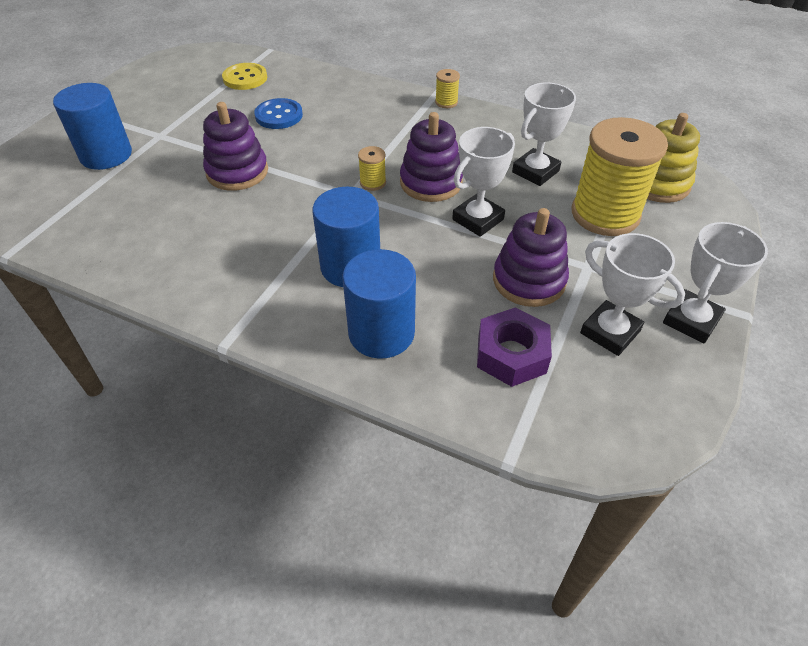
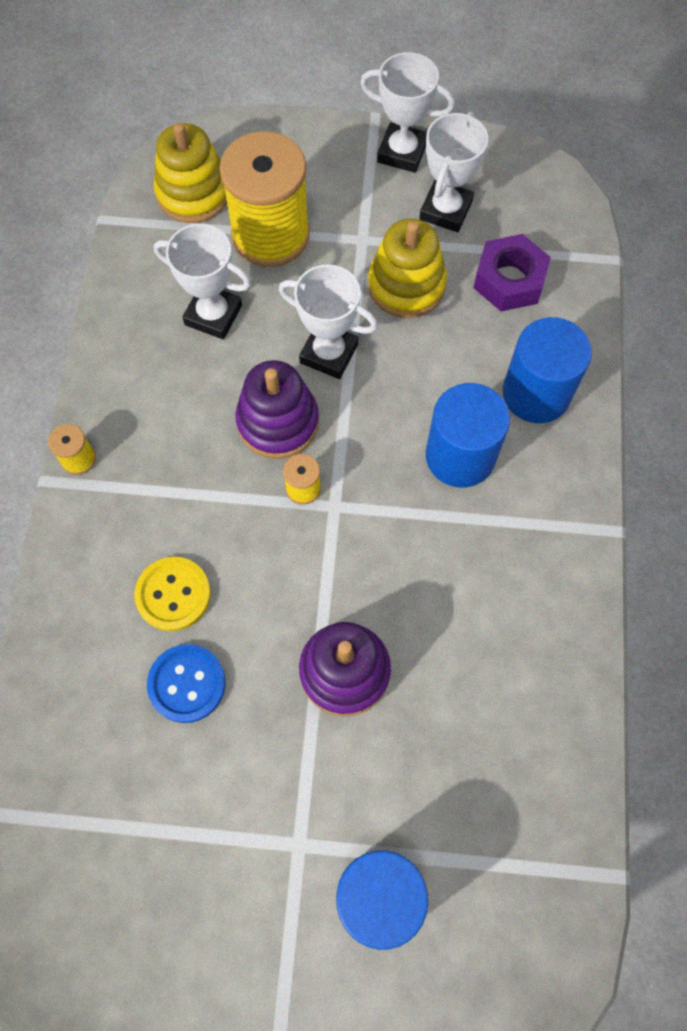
camera: 110 degrees left, 20 degrees up
(245, 78) = (88, 800): yellow button -> yellow button (173, 594)
(529, 280) = (406, 285): purple stacking toy -> yellow stacking toy

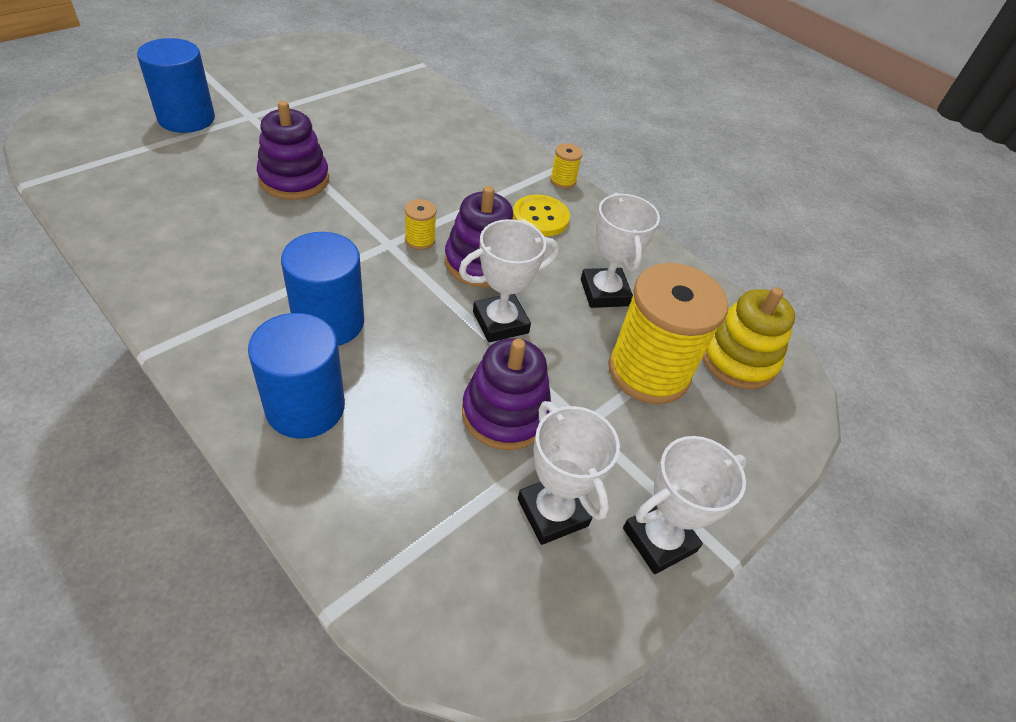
camera: 125 degrees right, 20 degrees down
(173, 594) = (432, 160): yellow button -> yellow button (540, 217)
(187, 684) = (379, 135): blue button -> none
(213, 315) = (604, 292): white trophy -> white trophy turned 75 degrees counterclockwise
(406, 285) = (505, 413): yellow stacking toy -> purple stacking toy
(509, 280) = (423, 490): purple nut -> none

